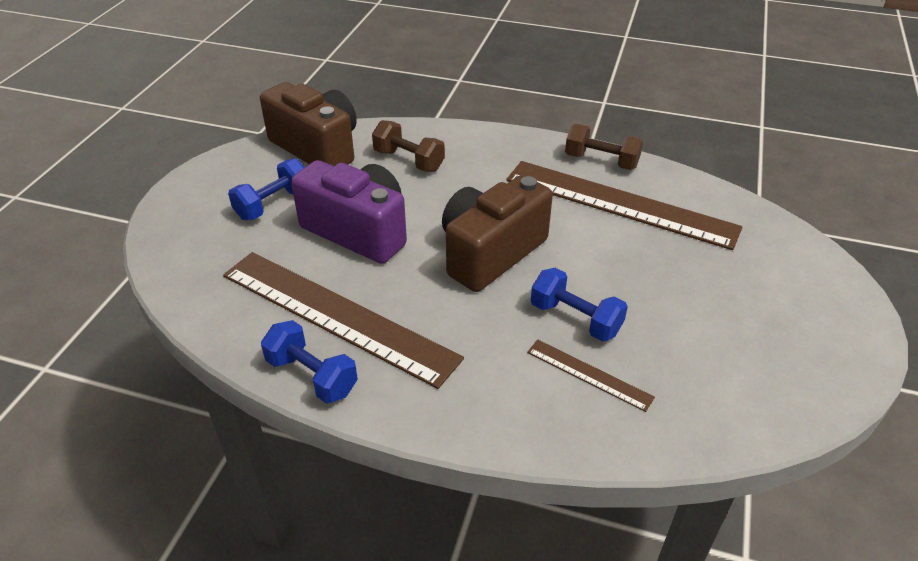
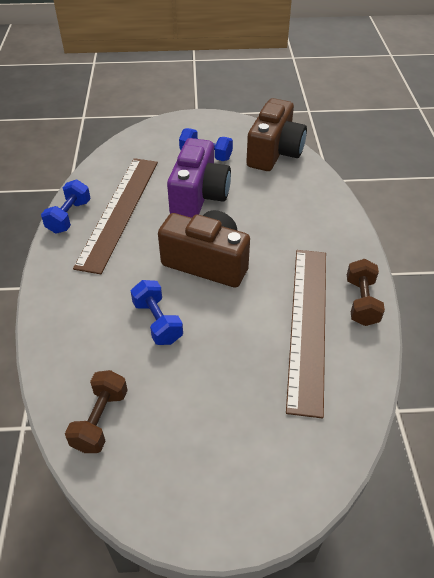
camera: 70 degrees right, 5 degrees up
(408, 160) = (288, 196): brown dumbbell -> brown dumbbell (100, 420)
(575, 319) = (157, 322): blue dumbbell -> blue dumbbell turned 45 degrees counterclockwise
(589, 374) = (106, 339): brown ruler -> none

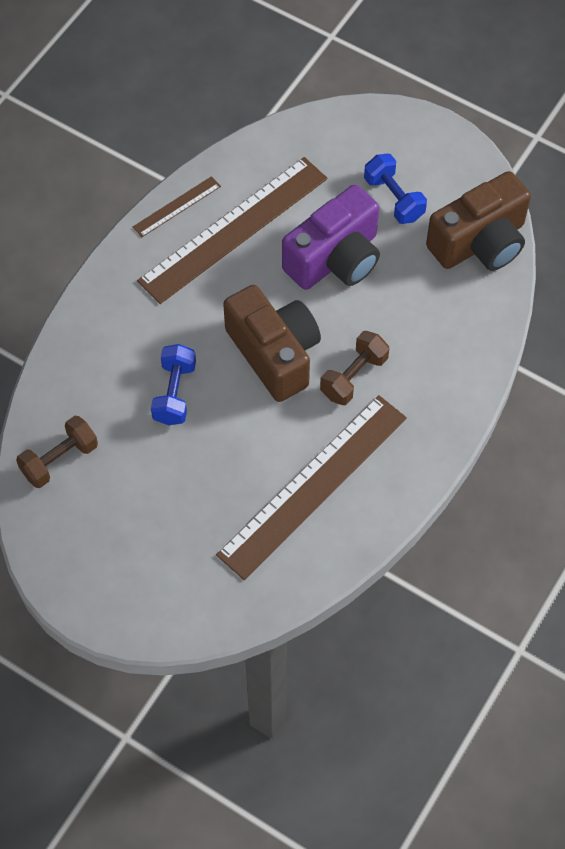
camera: 35 degrees right, 15 degrees up
(69, 217) = (177, 206): blue dumbbell -> brown ruler
(361, 302) = (389, 496): brown dumbbell -> brown dumbbell (354, 376)

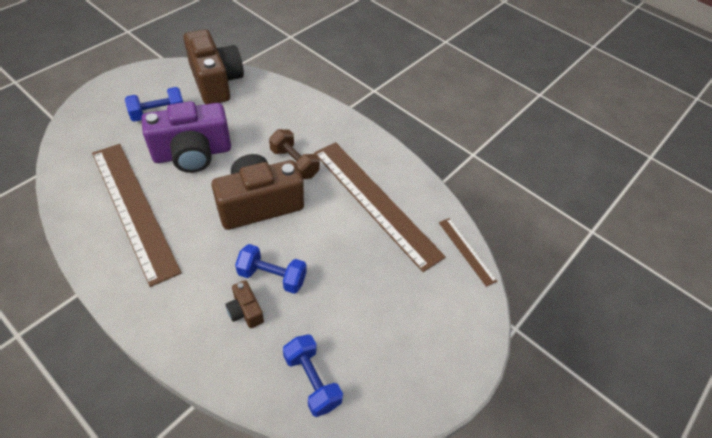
camera: 85 degrees left, 10 degrees down
(59, 459) = (312, 380): brown dumbbell -> blue dumbbell
(126, 378) = (245, 311): none -> brown camera
(177, 206) = (88, 244): brown ruler -> brown ruler (466, 251)
(335, 259) = (192, 154): purple camera -> purple camera turned 105 degrees clockwise

